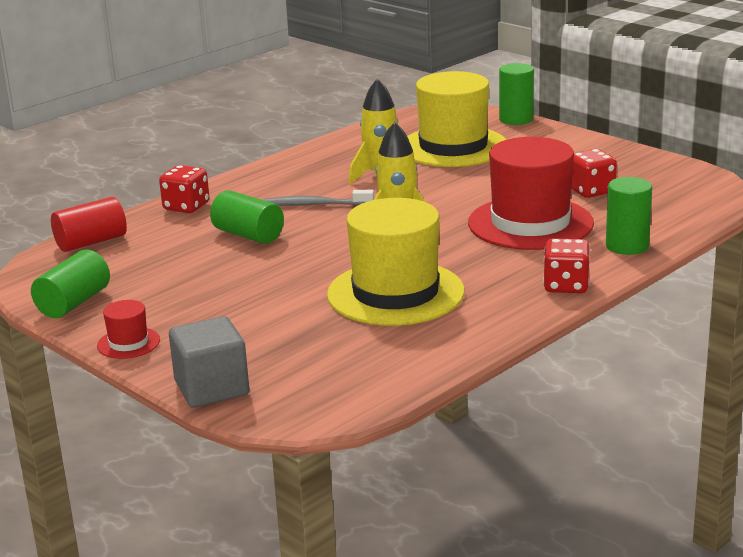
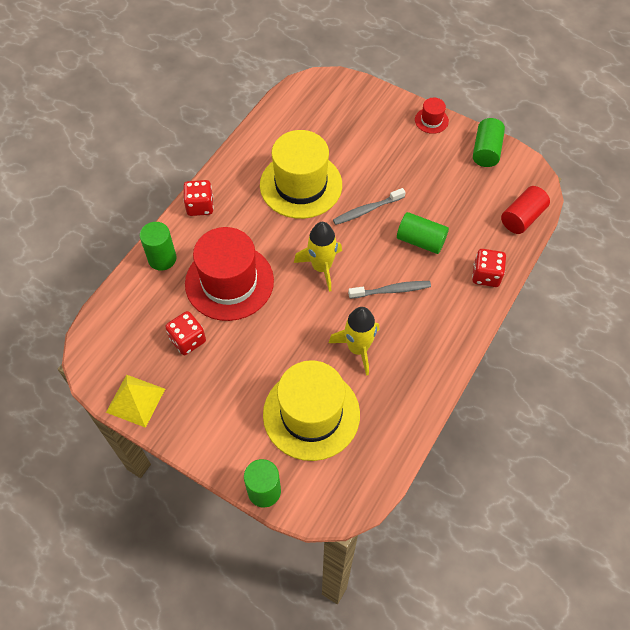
camera: 165 degrees right, 35 degrees up
(211, 388) = (369, 93): grey cube -> none
(306, 263) = (367, 210): none -> grey toothbrush
(655, 163) = (135, 400): none -> yellow pyramid

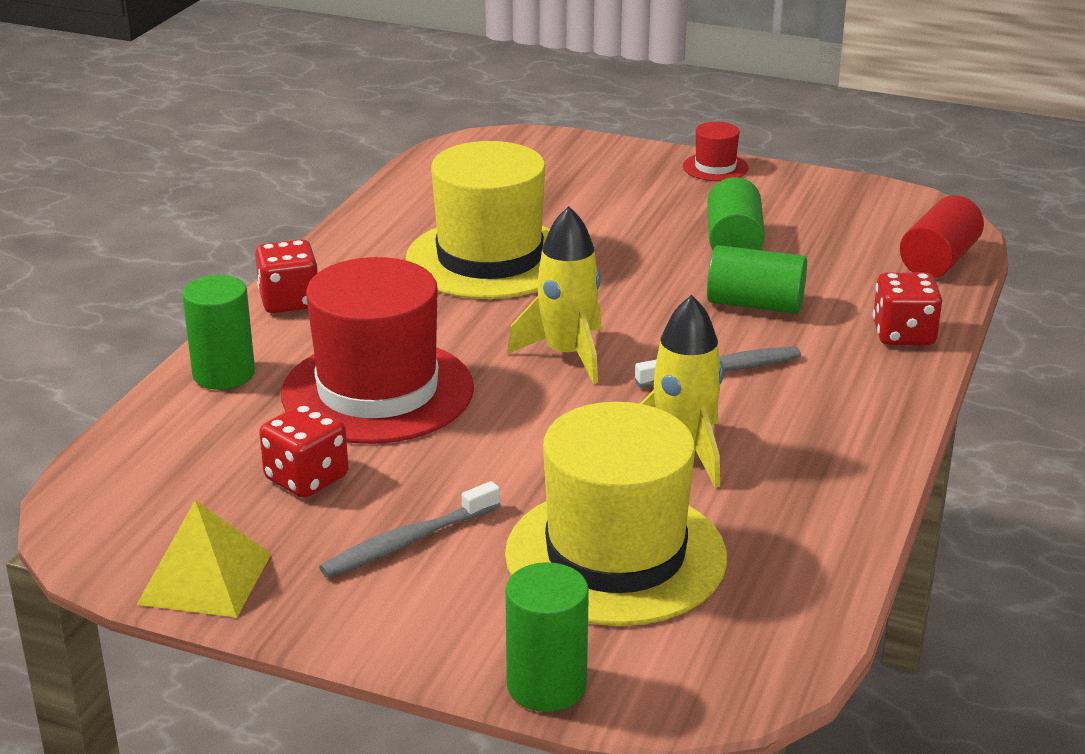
camera: 10 degrees left, 30 degrees down
(367, 210) = (633, 277): grey toothbrush -> grey toothbrush (408, 542)
(486, 151) = (833, 192): green cylinder -> green cylinder (733, 243)

